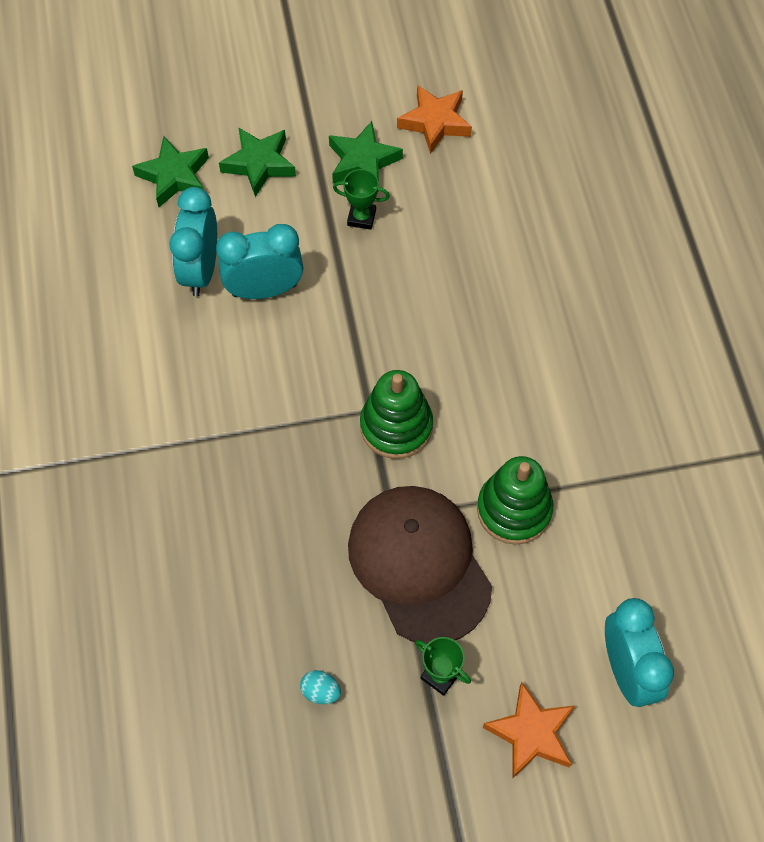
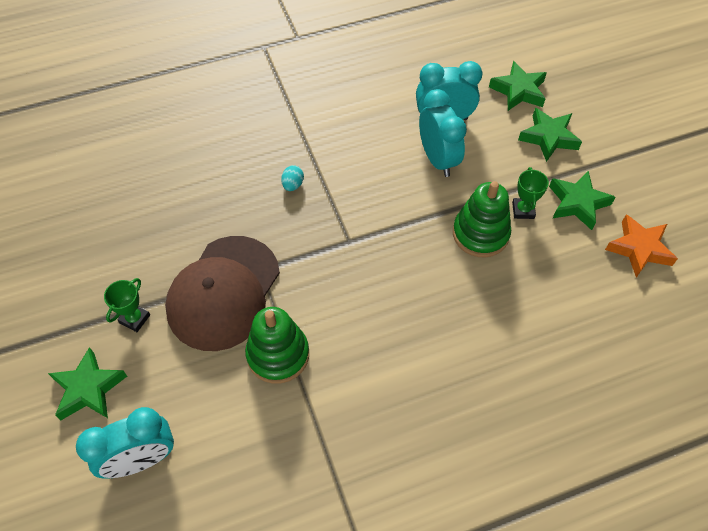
camera: 80 degrees right, 5 degrees down
(320, 691) = (122, 244): turquoise egg -> turquoise egg (293, 185)
(396, 426) = (339, 261): green stacking toy -> green stacking toy (480, 234)
(419, 564) = (224, 292): brown cap -> brown cap turned 150 degrees clockwise
(531, 733) = (88, 389): orange star -> green star

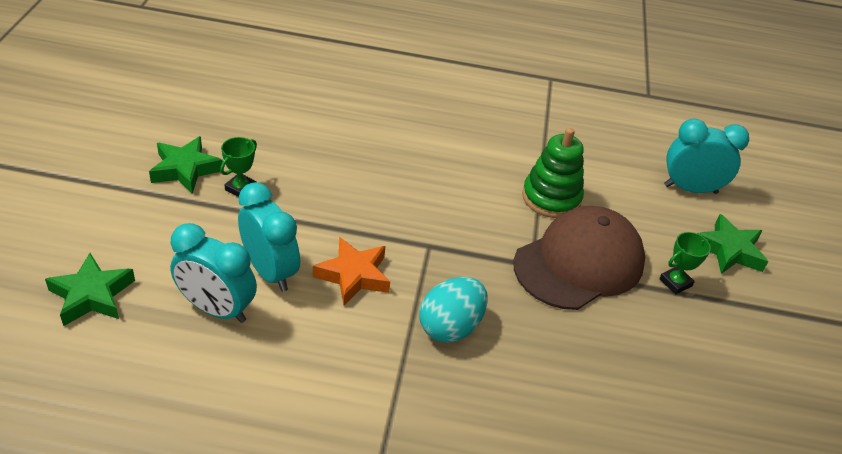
camera: 155 degrees left, 15 degrees down
(293, 185) = (450, 327): turquoise egg -> turquoise egg, size x2.05
(437, 159) = (270, 272): turquoise clock -> turquoise clock turned 135 degrees clockwise
(480, 234) = (301, 191): green stacking toy -> none
(548, 137) = (131, 232): green star -> none
(639, 249) = (182, 119): orange star -> orange star (354, 275)

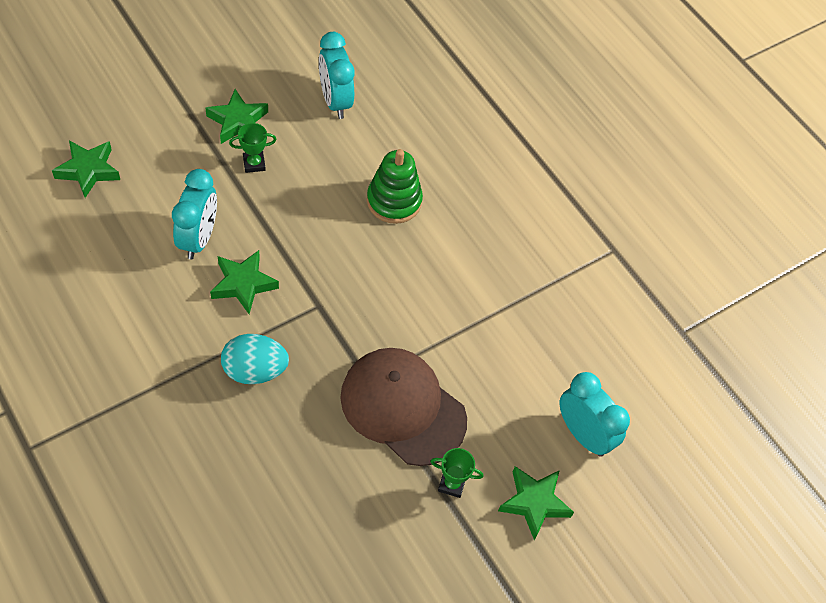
camera: 45 degrees right, 15 degrees up
(217, 309) = (140, 237): turquoise clock -> turquoise clock (335, 101)
(354, 275) = (243, 284): orange star -> green star
(551, 198) = (456, 345): green stacking toy -> green stacking toy (394, 201)
(579, 263) = (403, 407): brown cap -> brown cap turned 150 degrees counterclockwise

